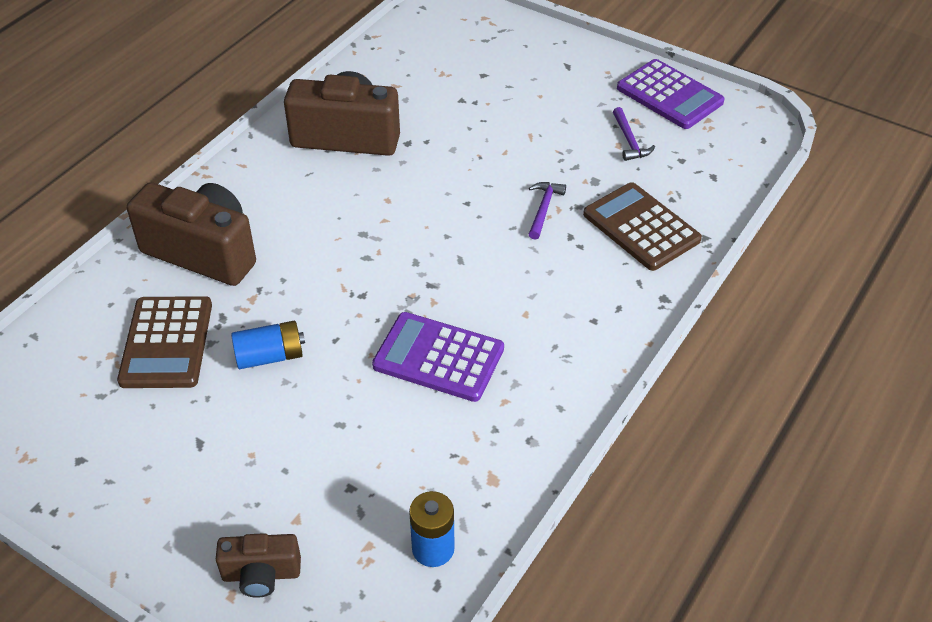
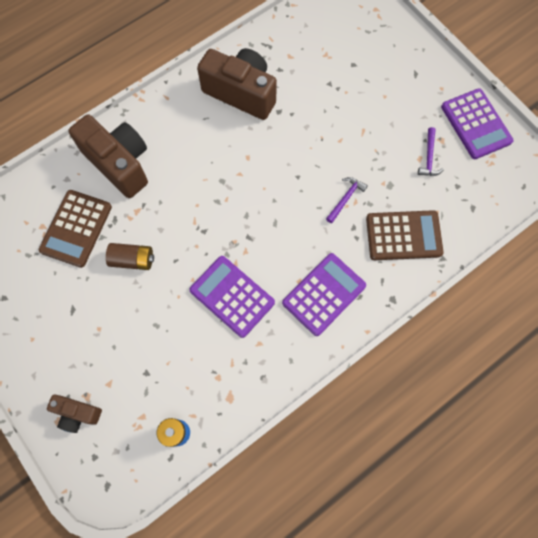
camera: 20 degrees right, 25 degrees up
(270, 356) = (132, 260): blue battery -> brown battery
(568, 318) = (324, 294): none -> purple calculator
(641, 227) = (403, 235): brown calculator -> brown calculator turned 105 degrees clockwise

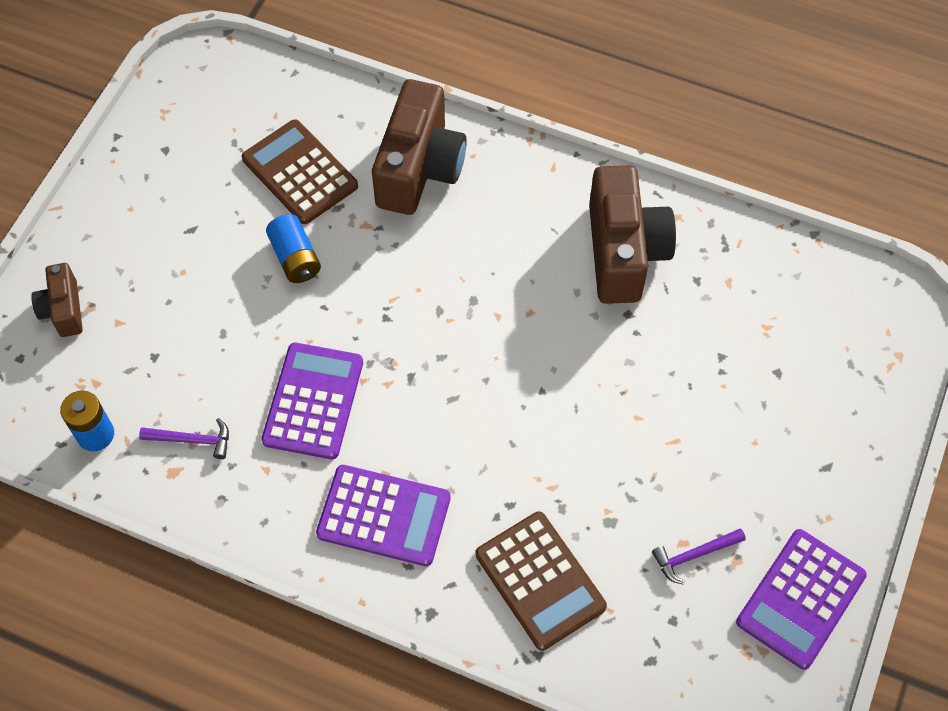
camera: 60 degrees right, 10 degrees down
(76, 228) = (300, 172): brown calculator -> brown calculator turned 60 degrees clockwise
(132, 260) = (295, 258): brown battery -> blue battery
(346, 198) = (549, 471): purple hammer -> purple hammer (193, 440)

